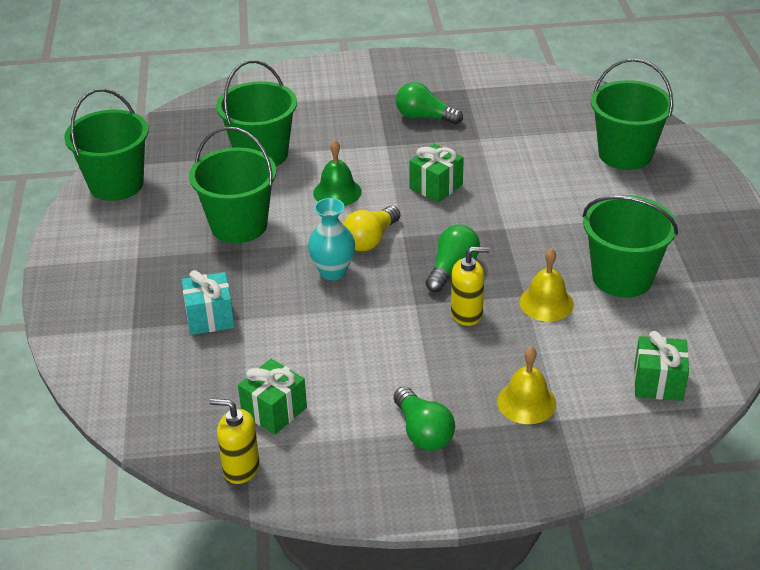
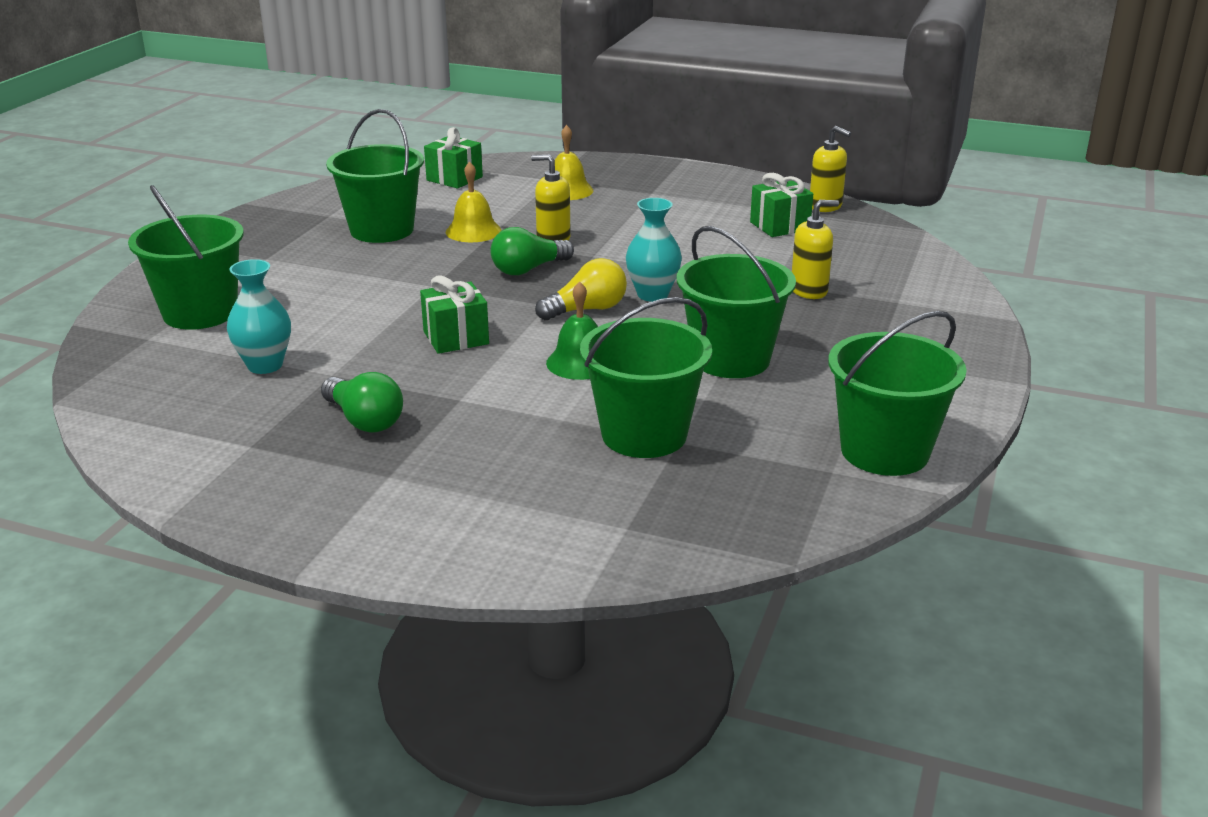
camera: 155 degrees left, 10 degrees down
(210, 317) = (809, 291): turquoise gift -> yellow soap dispenser
(423, 432) = (665, 194): green light bulb -> none
(526, 132) = (265, 365): none -> turquoise vase

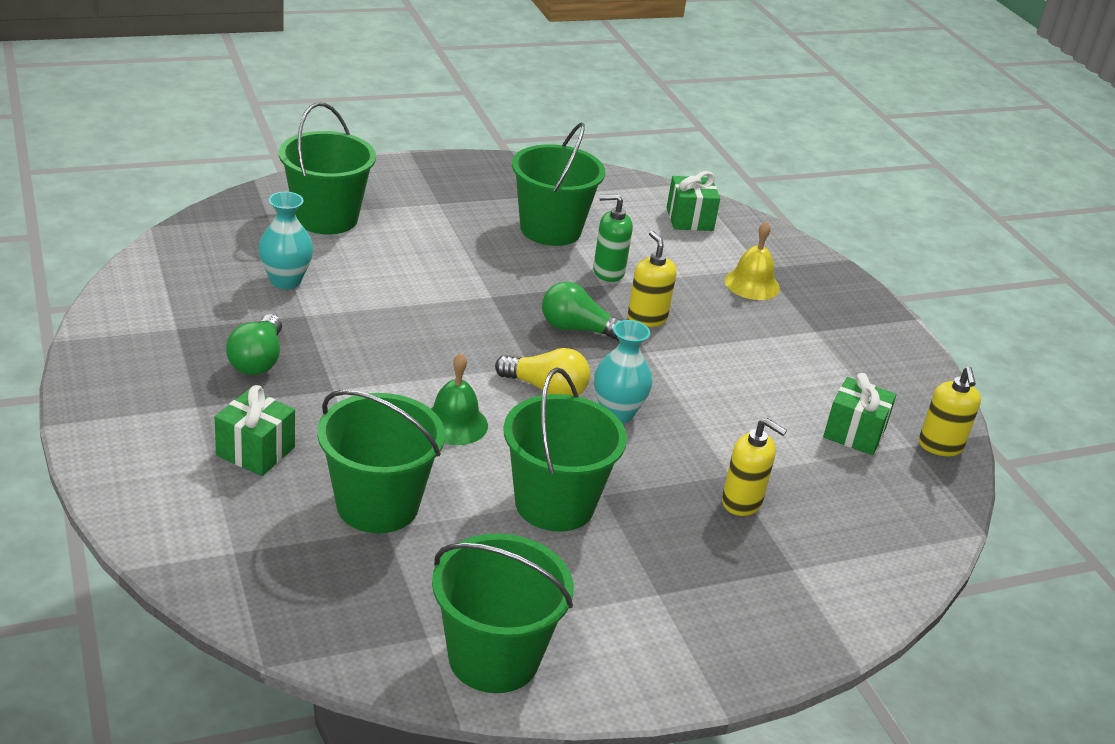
camera: 45 degrees right, 5 degrees up
(456, 338) = (422, 345): green gift -> green gift (255, 451)
(473, 231) = (608, 272): yellow bell -> green soap dispenser

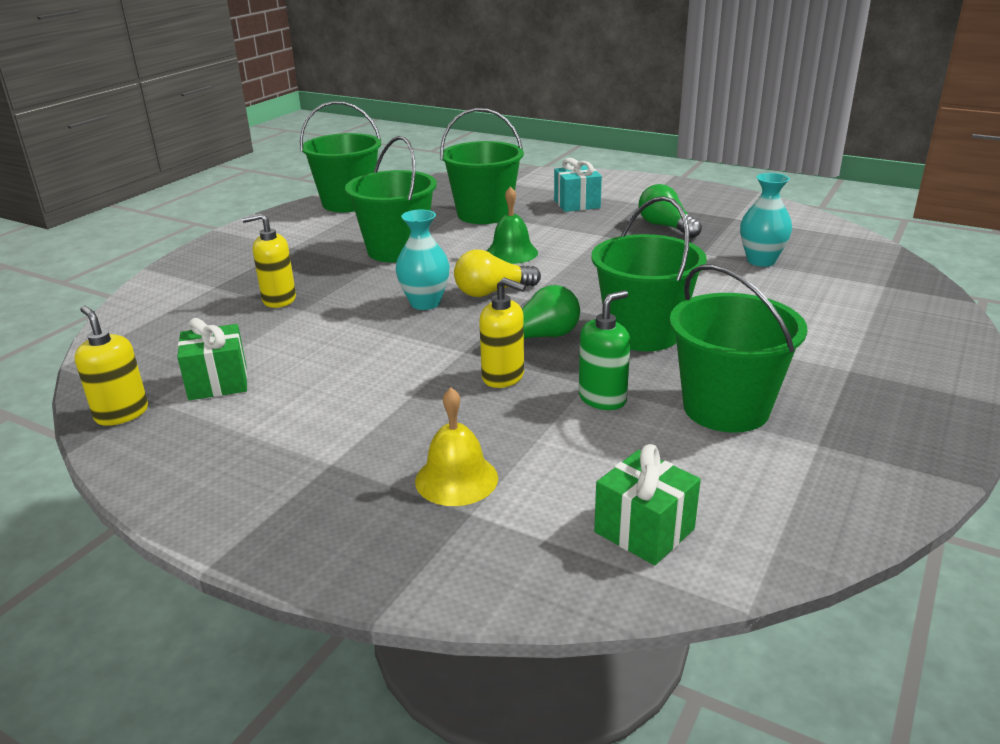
camera: 145 degrees right, 5 degrees down
(255, 451) = (577, 204): green gift -> turquoise gift
(326, 218) = (861, 306): green bucket -> green bucket (643, 333)

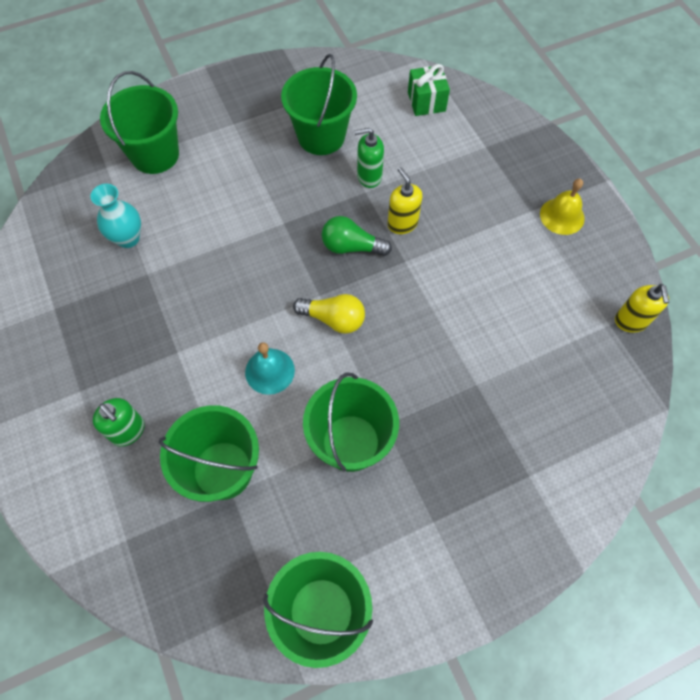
camera: 145 degrees left, 35 degrees up
(218, 382) = (566, 320): green gift -> none
(279, 300) = (487, 413): yellow soap dispenser -> none
(425, 303) = (388, 335): turquoise vase -> none
(456, 479) = (479, 167): yellow bell -> yellow bell (562, 216)
(511, 253) = (270, 371): green bell -> turquoise bell
(577, 204) = (128, 431): turquoise gift -> green soap dispenser
(643, 333) = (292, 213): green bucket -> green bucket (155, 154)
(666, 227) = (118, 331): green light bulb -> none

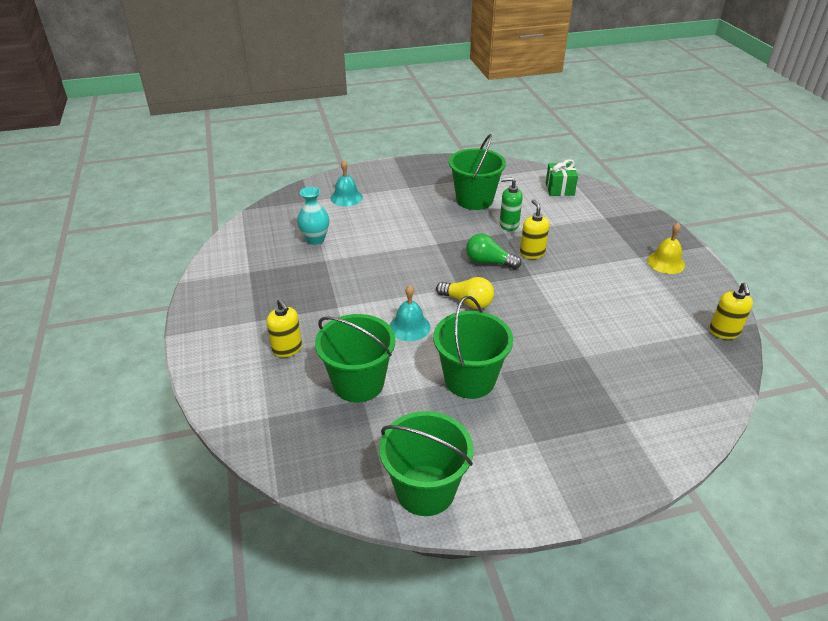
camera: 10 degrees right, 25 degrees down
(128, 431) = (287, 349): green soap dispenser -> yellow soap dispenser
(155, 154) = (346, 197): green bucket -> turquoise bell

